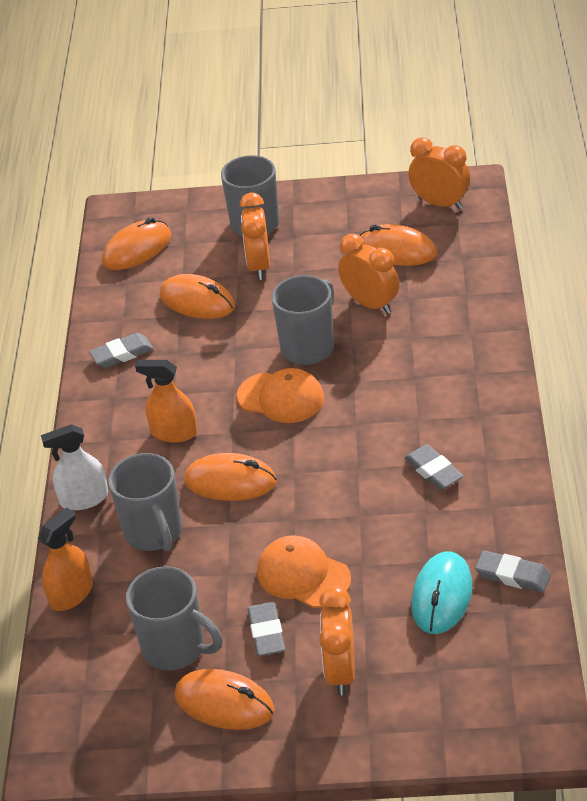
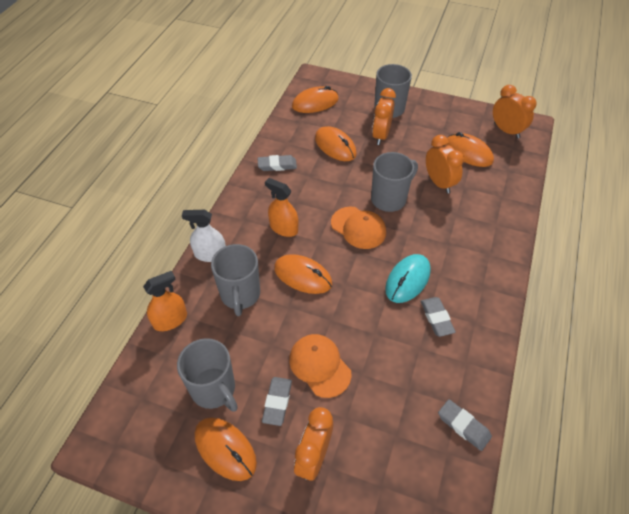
camera: 15 degrees right, 10 degrees up
(442, 596) = (407, 422): turquoise mouse -> turquoise mouse (407, 280)

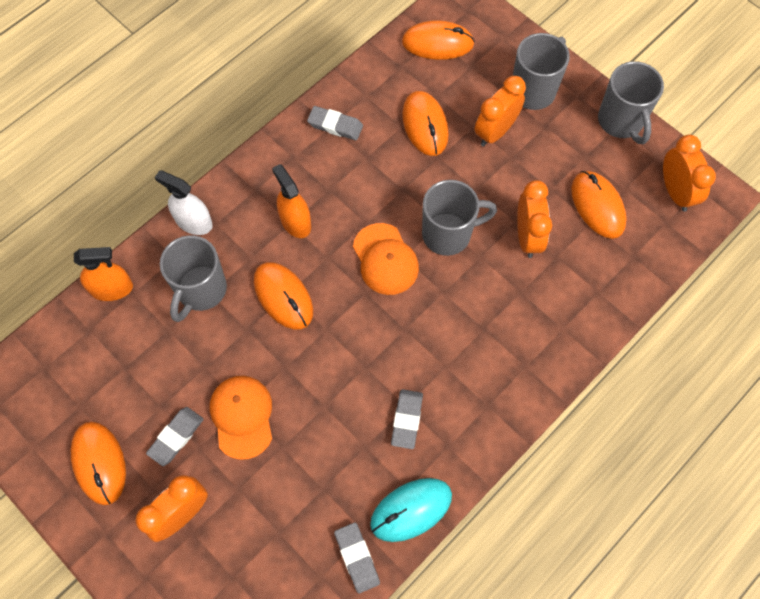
camera: 25 degrees right, 15 degrees up
(214, 389) = (119, 392): grey mug -> grey mug (621, 122)
(407, 280) = (403, 356): turquoise mouse -> turquoise mouse (411, 510)

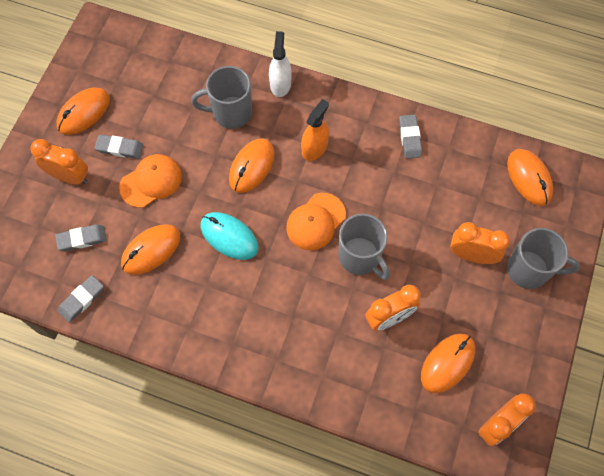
camera: 65 degrees right, 0 degrees up
(112, 288) = (206, 60): orange spray bottle -> none
(407, 420) = (195, 290): grey eraser -> grey eraser (82, 239)
(411, 510) = (130, 322): turquoise mouse -> turquoise mouse (229, 237)
(425, 125) = (447, 201): orange mouse -> orange mouse (151, 250)
(621, 122) = (541, 353): grey mug -> none

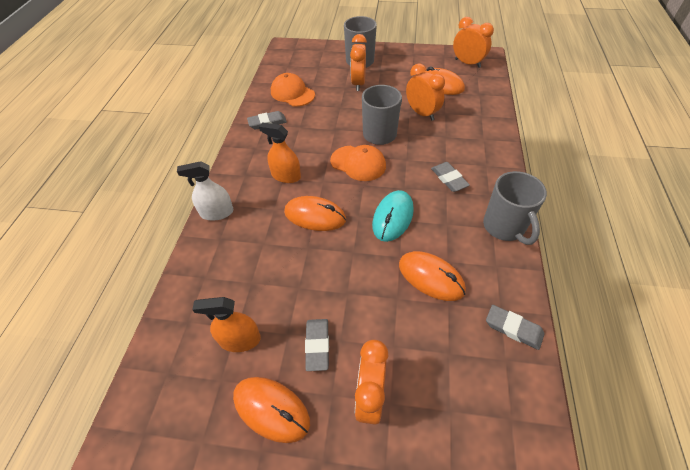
camera: 100 degrees left, 15 degrees down
(82, 239) = (445, 352): grey eraser -> grey eraser (449, 179)
(143, 96) = (240, 340): none -> orange spray bottle
(151, 181) = (353, 299): orange cap -> orange cap (292, 93)
(231, 113) = (255, 246): grey mug -> grey mug (504, 227)
(529, 178) = (291, 66): orange mouse -> none

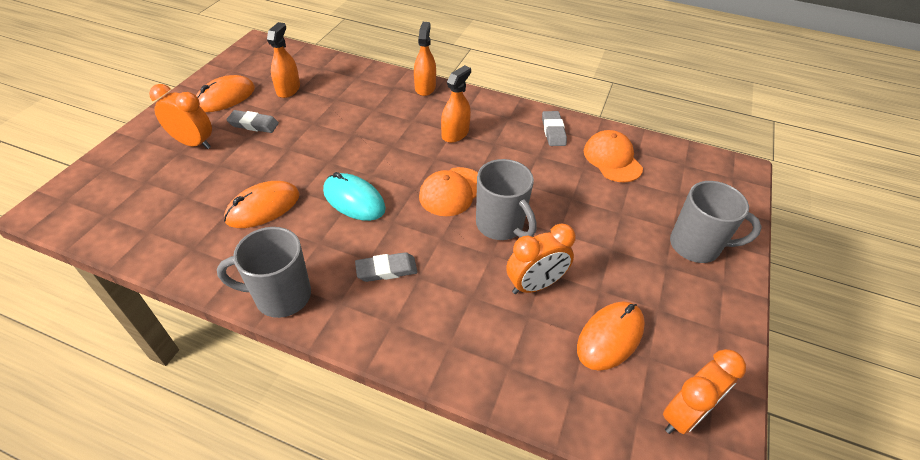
camera: 100 degrees right, 5 degrees down
(217, 212) = (425, 87): white spray bottle -> orange spray bottle
(292, 93) = (612, 159): orange cap -> orange cap turned 75 degrees counterclockwise
(315, 216) = (388, 144): orange mouse -> none
(358, 83) = (628, 229): orange clock -> none
(513, 328) = (167, 249): grey eraser -> none

